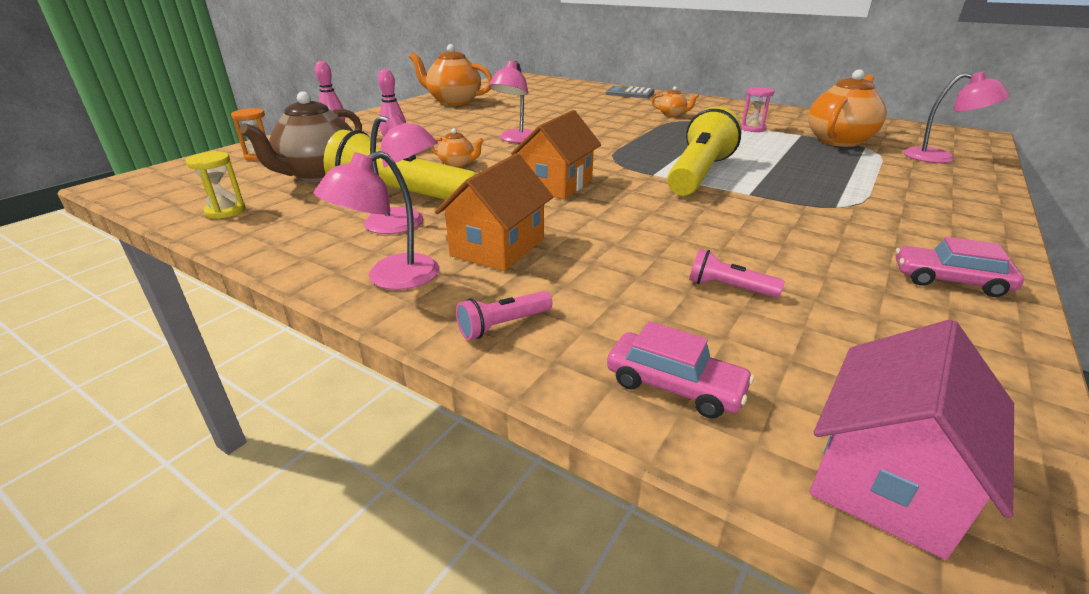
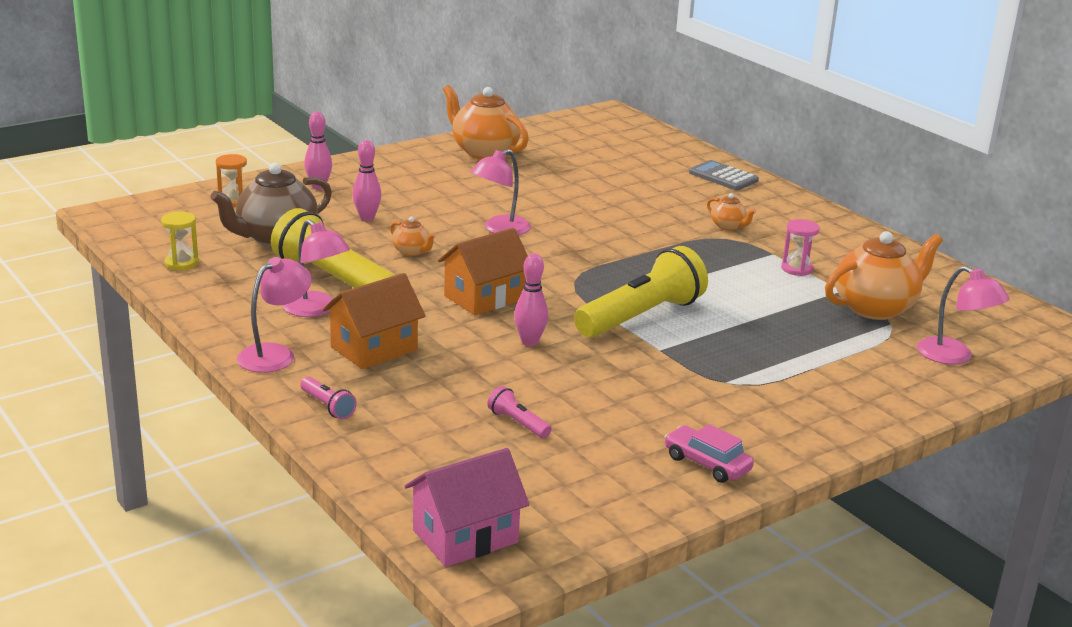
camera: 20 degrees right, 5 degrees down
(390, 278) = (275, 354): pink lamp -> pink lamp turned 150 degrees clockwise
(503, 325) = (327, 406): pink flashlight -> pink flashlight turned 120 degrees counterclockwise
(638, 210) = (529, 342): none -> pink bowling pin
(674, 386) = (401, 468): pink car -> none

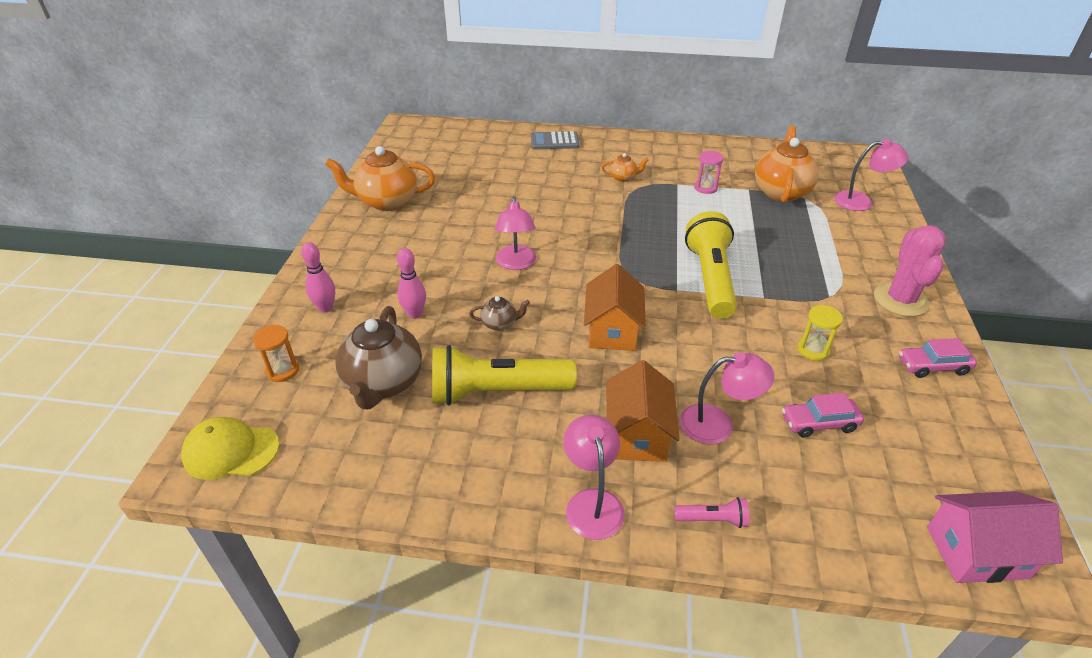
camera: 45 degrees left, 15 degrees up
(140, 219) = (231, 451): none -> yellow cap
(181, 263) = (356, 471): yellow hourglass -> yellow hourglass (813, 350)
(316, 310) = (538, 431): pink lamp -> pink lamp (717, 424)
(412, 252) = (500, 323): orange teapot -> brown teapot
(465, 536) = (976, 552): pink house -> pink house turned 75 degrees clockwise
(518, 423) = (819, 423): pink flashlight -> pink car
(529, 342) = (701, 347): pink bowling pin -> none
(794, 422) = (900, 300): none -> pink cactus

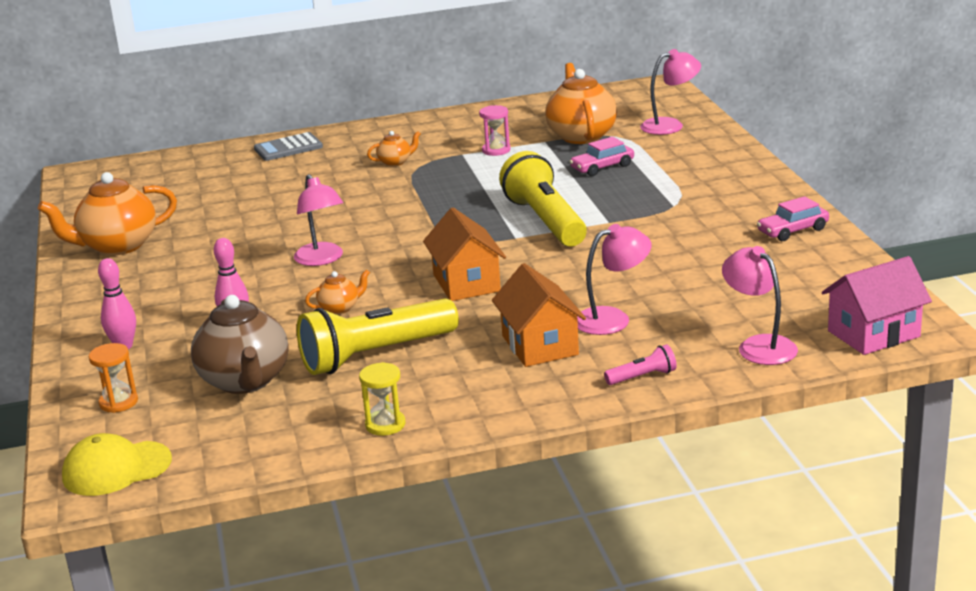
camera: 20 degrees left, 15 degrees down
(500, 323) = (340, 308): brown teapot -> orange teapot
(592, 502) = (525, 397): pink lamp -> pink lamp (759, 345)
(813, 350) = (677, 247): yellow hourglass -> yellow hourglass (385, 425)
(819, 423) = (706, 293): pink car -> pink car (602, 167)
(900, 300) = (743, 192): pink cactus -> none

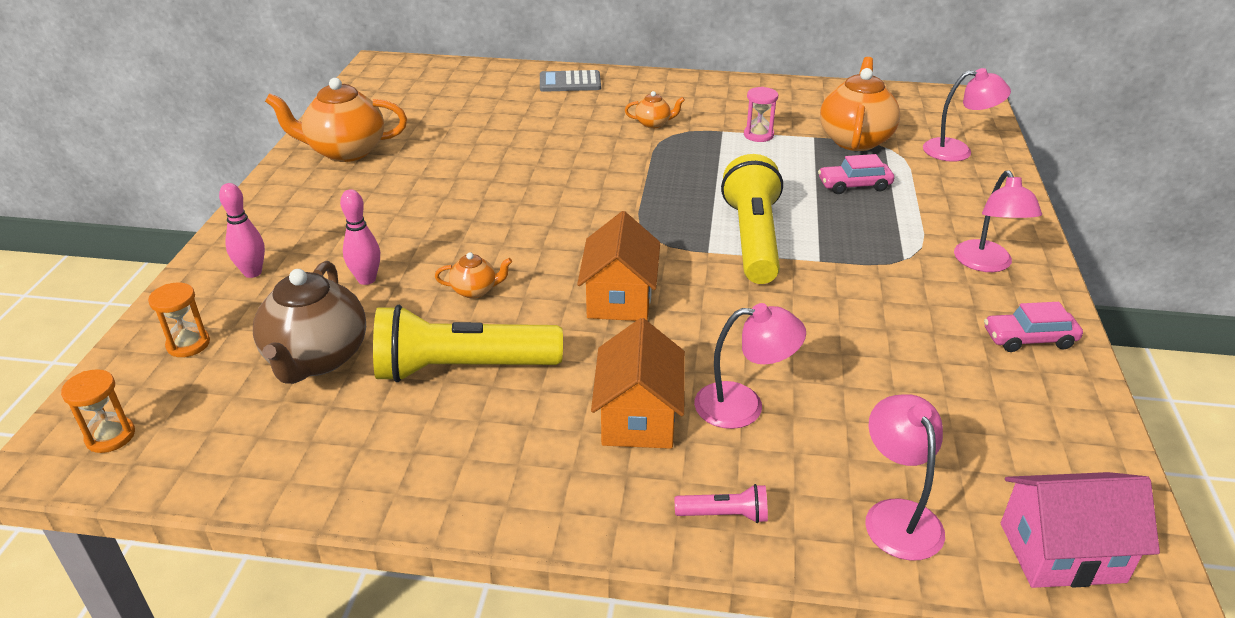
camera: 20 degrees right, 10 degrees up
(116, 469) = (110, 436): yellow cap -> orange hourglass
(322, 259) = (504, 222): pink lamp -> pink lamp (986, 264)
(385, 425) = (398, 478): yellow hourglass -> none

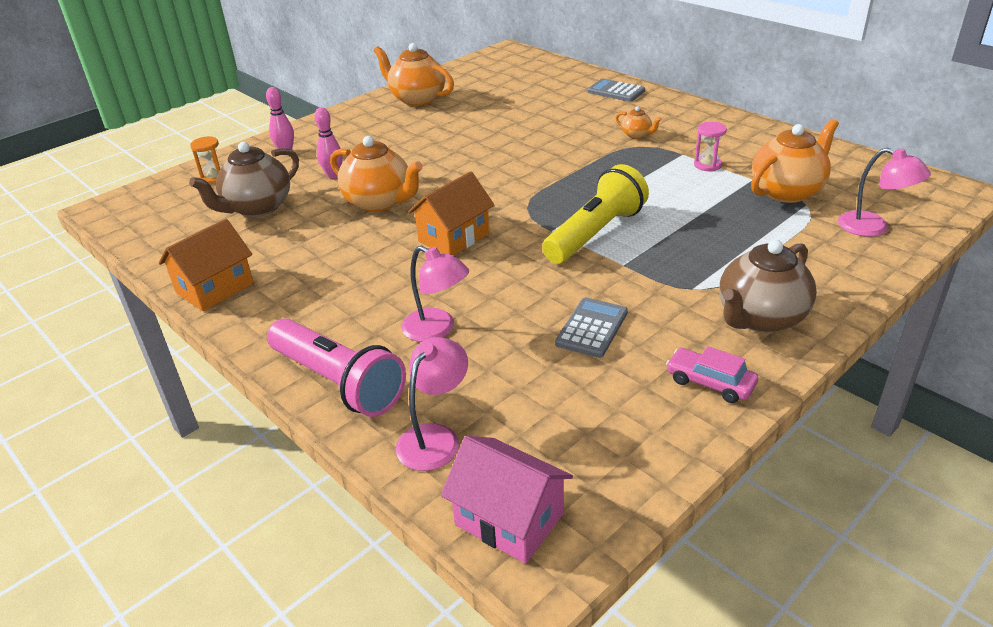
camera: 40 degrees right, 0 degrees up
(110, 436) = (133, 209): orange hourglass -> none
(462, 368) = (316, 241): yellow flashlight -> none
(475, 290) = (379, 202): orange teapot -> orange teapot, size x2.12
(639, 417) = (368, 308): orange house -> orange house (215, 288)
(724, 515) = (338, 382): pink flashlight -> pink flashlight, size x2.35
(854, 185) = (733, 224): pink car -> none
(877, 334) = (591, 328): none -> grey calculator
(986, 264) = (760, 318): pink lamp -> brown teapot

